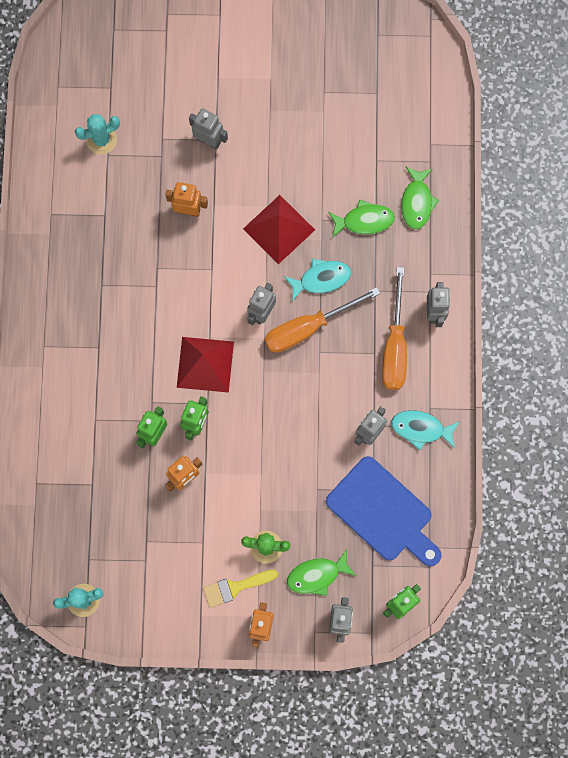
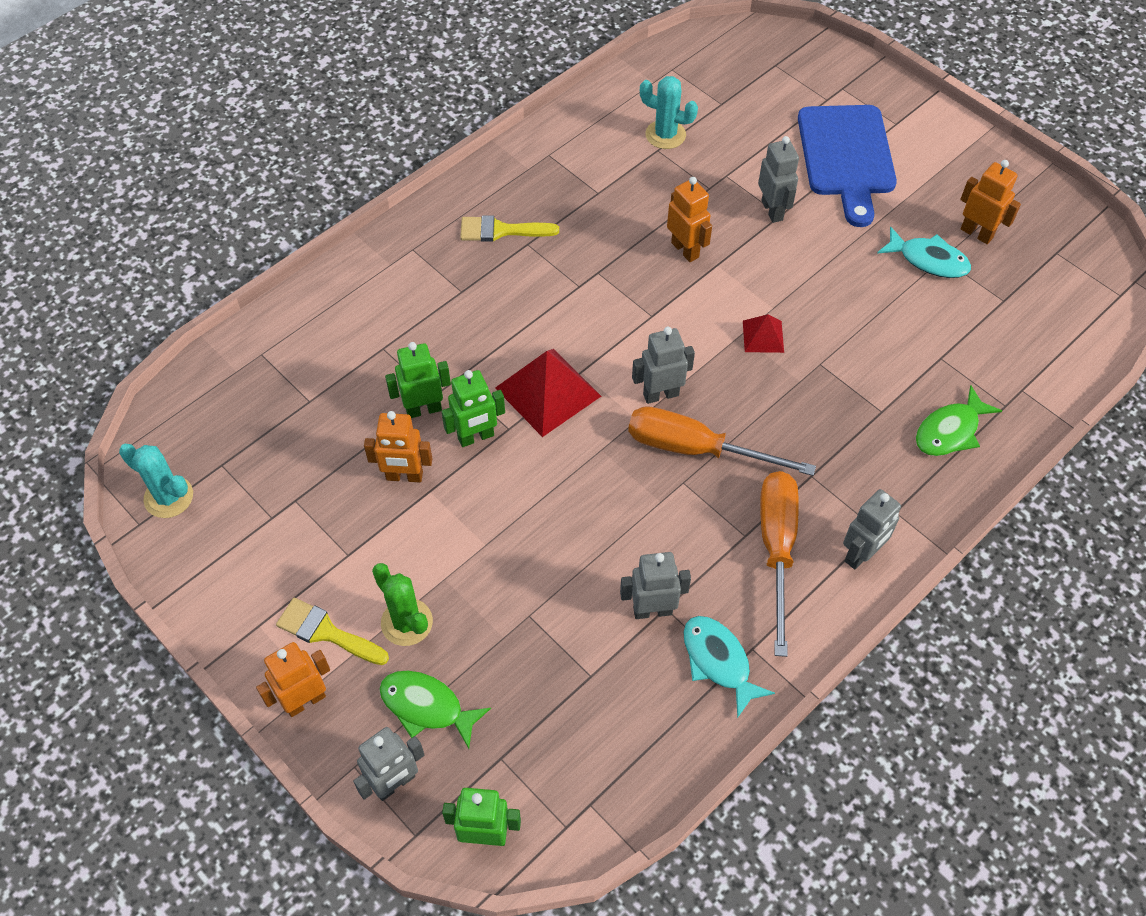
camera: 45 degrees right, 20 degrees down
(78, 289) = (501, 230): none -> yellow brush
(279, 229) = (763, 336): red pyramid -> red pyramid, size x0.53
(321, 279) = (760, 416): turquoise fish -> turquoise fish (928, 260)
(327, 58) = (976, 233): none -> orange robot
(364, 221) = (868, 401): green fish -> none
(383, 512) = (577, 711): blue cutting board -> blue cutting board (847, 157)
(394, 346) = (777, 548): orange screwdriver -> orange screwdriver turned 135 degrees clockwise

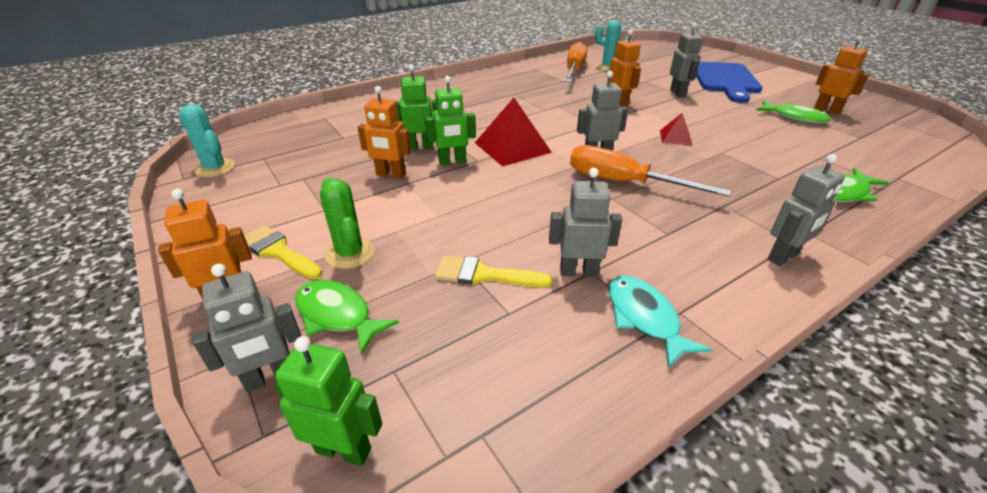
camera: 10 degrees right, 20 degrees down
(501, 230) = (499, 88): yellow brush -> yellow brush (483, 275)
(777, 548) = (699, 244): orange screwdriver -> orange screwdriver (574, 70)
(928, 260) = (794, 117): turquoise fish -> green fish

